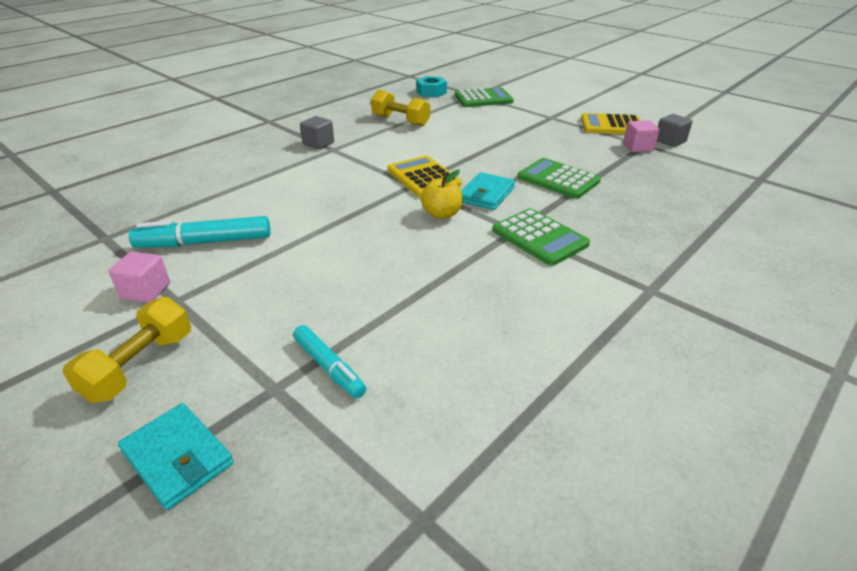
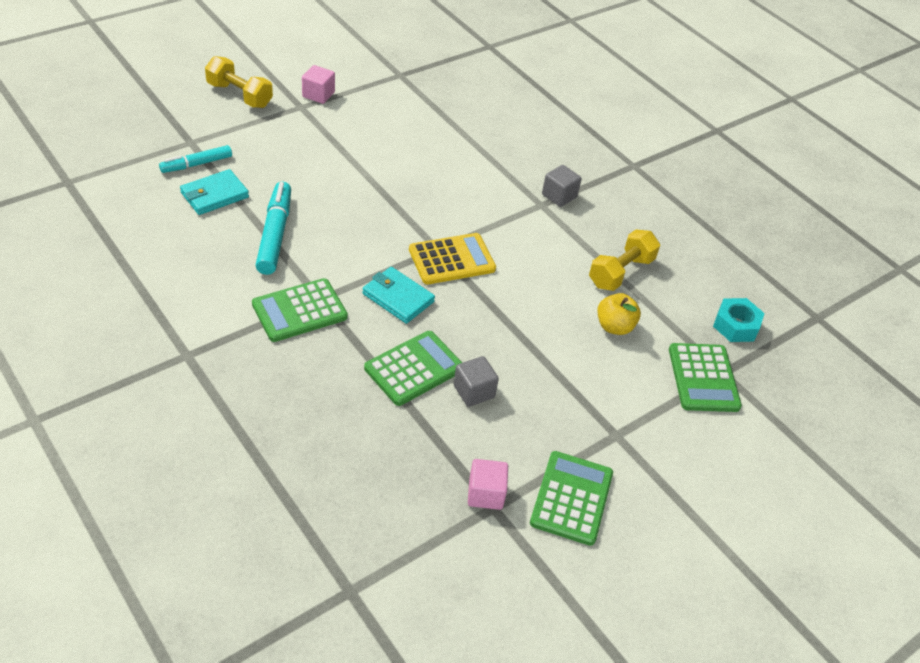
camera: 95 degrees right, 10 degrees up
(178, 457) = (159, 109): turquoise wallet -> turquoise wallet (214, 195)
(204, 242) = (373, 119): turquoise marker -> turquoise marker (275, 234)
(442, 214) = (369, 256): yellow apple -> yellow apple (614, 326)
(611, 125) = (571, 498): yellow calculator -> green calculator
(670, 141) = (498, 547): grey cube -> grey cube (474, 391)

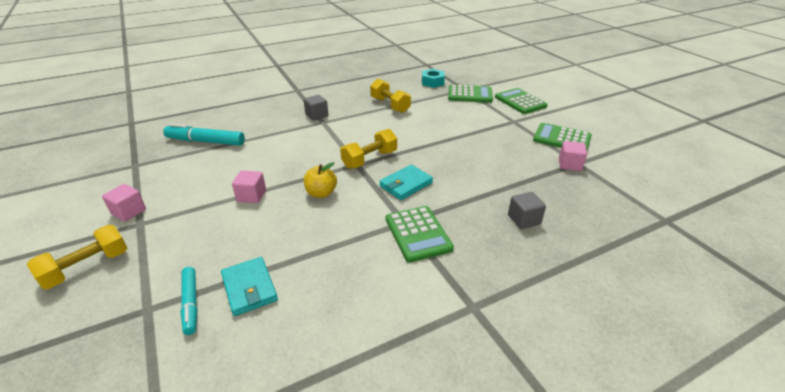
camera: 75 degrees left, 10 degrees down
(275, 234) = (321, 246): turquoise marker -> turquoise marker (205, 142)
(355, 170) = (251, 196): none -> pink cube
(414, 369) = (474, 182): green calculator -> green calculator (520, 102)
(452, 260) = (369, 159): yellow calculator -> yellow dumbbell
(474, 391) = (491, 161): grey cube -> grey cube (524, 220)
(614, 326) = (433, 112): yellow apple -> yellow apple (321, 193)

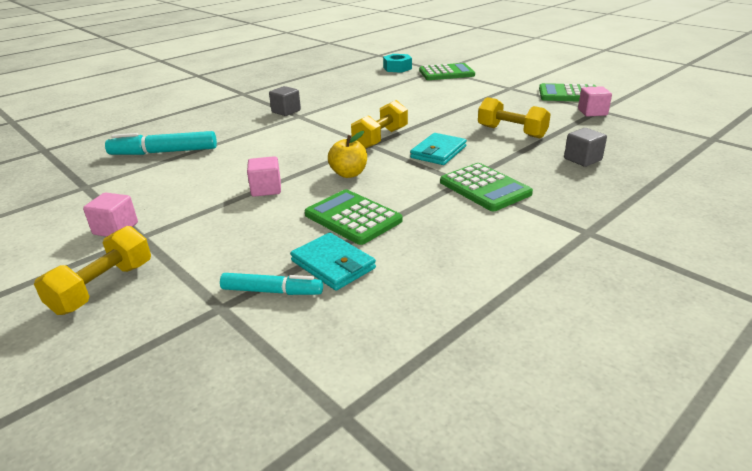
camera: 15 degrees left, 5 degrees down
(191, 303) = (272, 291): turquoise marker -> turquoise marker turned 45 degrees counterclockwise
(390, 105) = (365, 92): yellow dumbbell -> yellow dumbbell (511, 132)
(520, 102) = (503, 72): green calculator -> green calculator (353, 218)

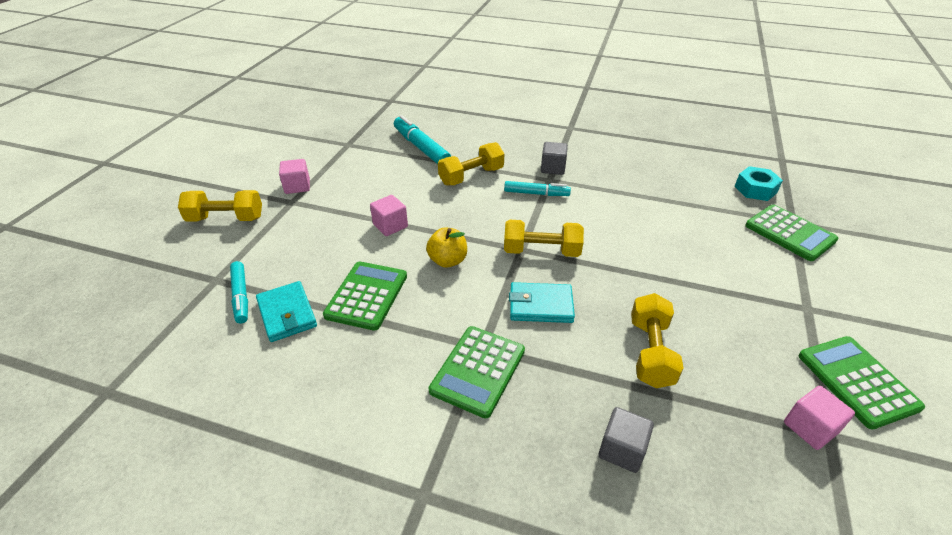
camera: 60 degrees right, 10 degrees up
(247, 141) = (471, 176): none -> yellow dumbbell
(309, 124) = (536, 193): none -> turquoise marker
(333, 264) = (287, 314): turquoise wallet -> turquoise wallet turned 45 degrees counterclockwise

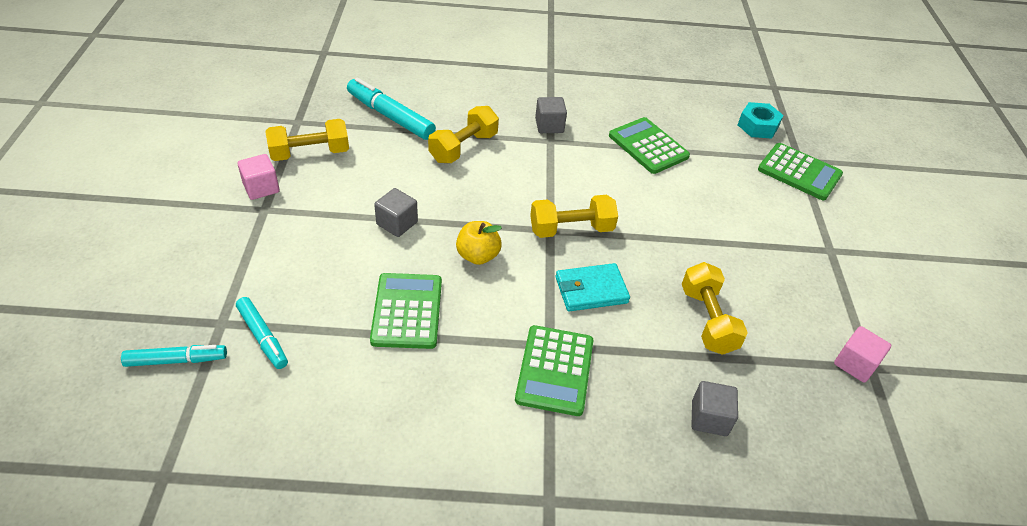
camera: 20 degrees left, 5 degrees up
(226, 218) = (192, 243): yellow dumbbell -> yellow dumbbell (310, 153)
(287, 314) = (327, 348): turquoise wallet -> none
(390, 226) = (397, 223): pink cube -> grey cube
(536, 193) = (542, 160): turquoise marker -> turquoise marker (177, 360)
(857, 381) = (883, 314): green calculator -> green calculator (648, 146)

